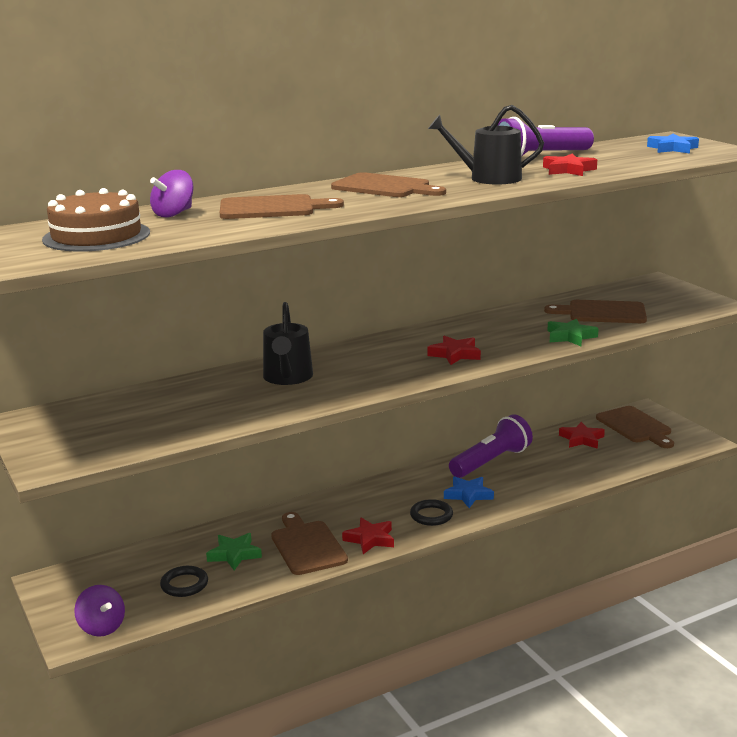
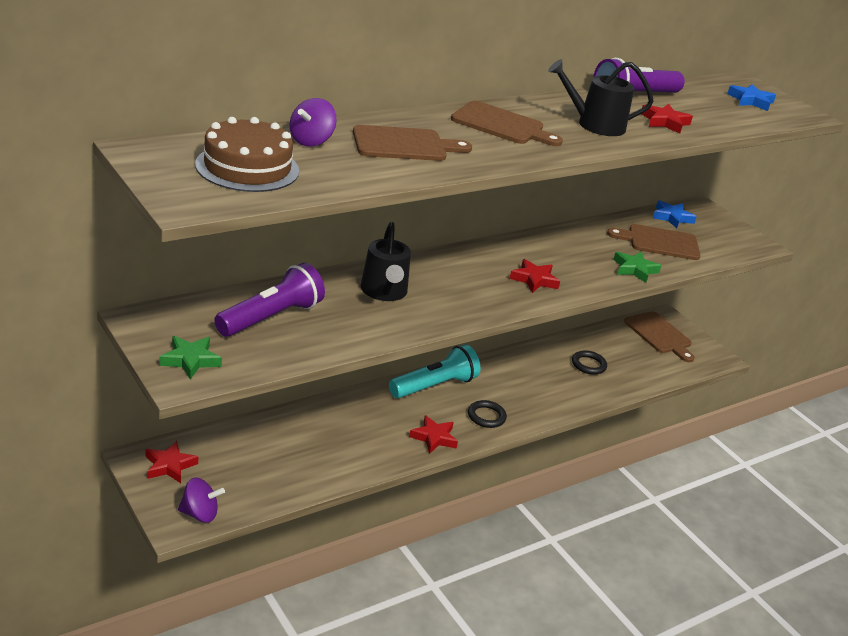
camera: 10 degrees left, 10 degrees up
(102, 627) = (200, 514): purple spinning top -> purple spinning top turned 45 degrees counterclockwise
(184, 584) = (269, 473): black ring -> black ring (588, 365)
(234, 554) = (311, 443): green star -> green star (190, 360)
(307, 546) = (377, 440): brown cutting board -> none
(377, 492) = (434, 386): none -> turquoise flashlight
(468, 495) = (517, 396): blue star -> blue star (672, 217)
(491, 462) = (534, 361): purple flashlight -> purple flashlight (271, 317)
(582, 439) = (613, 344): red star -> red star (169, 466)

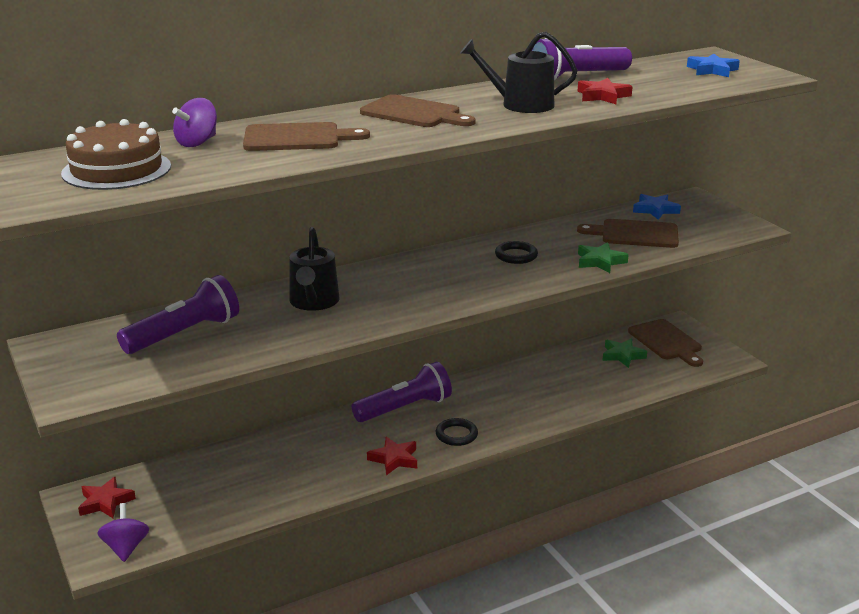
camera: 10 degrees right, 5 degrees down
(190, 360) = (86, 378): green star -> green star (622, 355)
(200, 514) = (126, 547): purple spinning top -> purple spinning top turned 105 degrees counterclockwise
(434, 386) = (405, 408): turquoise flashlight -> purple flashlight
(534, 280) = (483, 279): red star -> none
(588, 365) = (580, 376): black ring -> black ring (516, 255)

